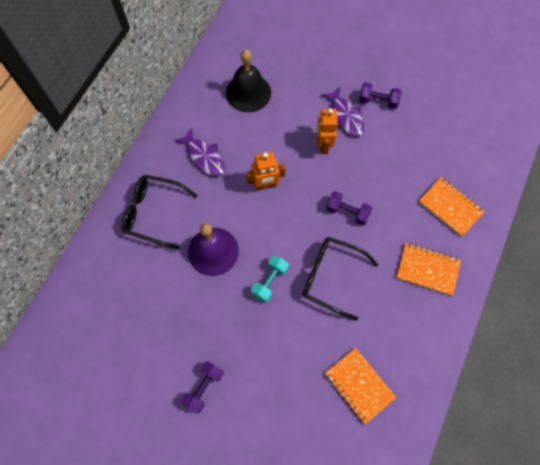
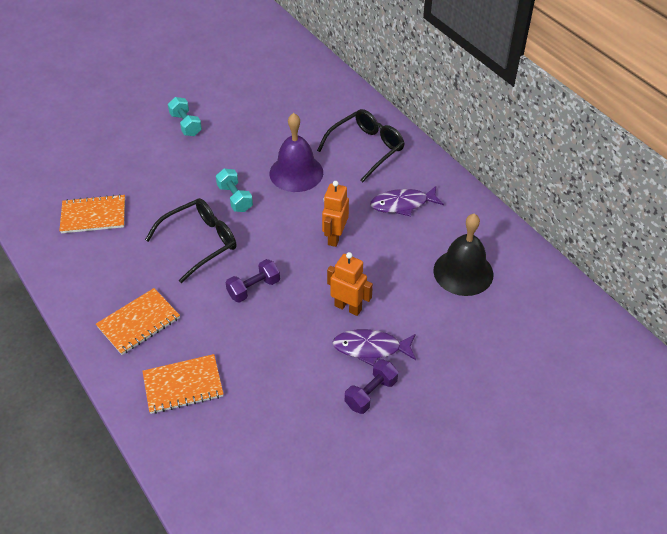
camera: 120 degrees right, 20 degrees down
(204, 387) = (186, 125): purple dumbbell -> turquoise dumbbell

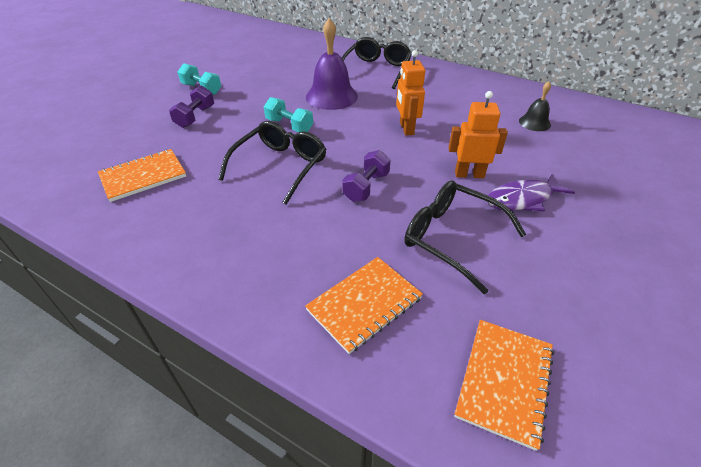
camera: 25 degrees left, 5 degrees down
(139, 322) = (262, 257): orange notebook -> orange notebook (504, 381)
(283, 360) = (452, 238): none -> black glasses
(371, 393) = (564, 237): purple dumbbell -> purple dumbbell (195, 117)
(402, 204) = (440, 94): purple fish -> none
(463, 272) = (534, 123): black bell -> black bell, size x0.54

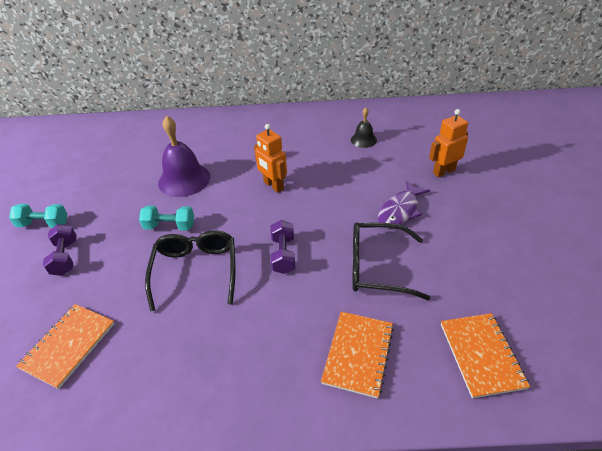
camera: 30 degrees left, 0 degrees up
(376, 70) = (203, 136): black glasses -> none
(469, 174) = (350, 207): orange robot -> orange robot (443, 171)

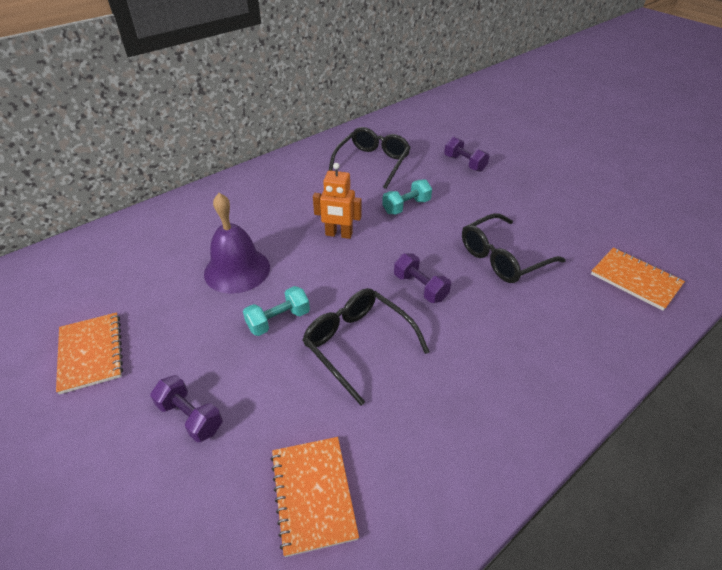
camera: 40 degrees left, 0 degrees up
(43, 224) = (109, 400): turquoise dumbbell -> turquoise dumbbell (406, 206)
(358, 354) = (566, 328): orange notebook -> orange notebook (91, 353)
(363, 140) = (372, 163): black bell -> black glasses
(400, 211) = (468, 207): purple fish -> none
(443, 171) = (464, 163): orange robot -> purple dumbbell

